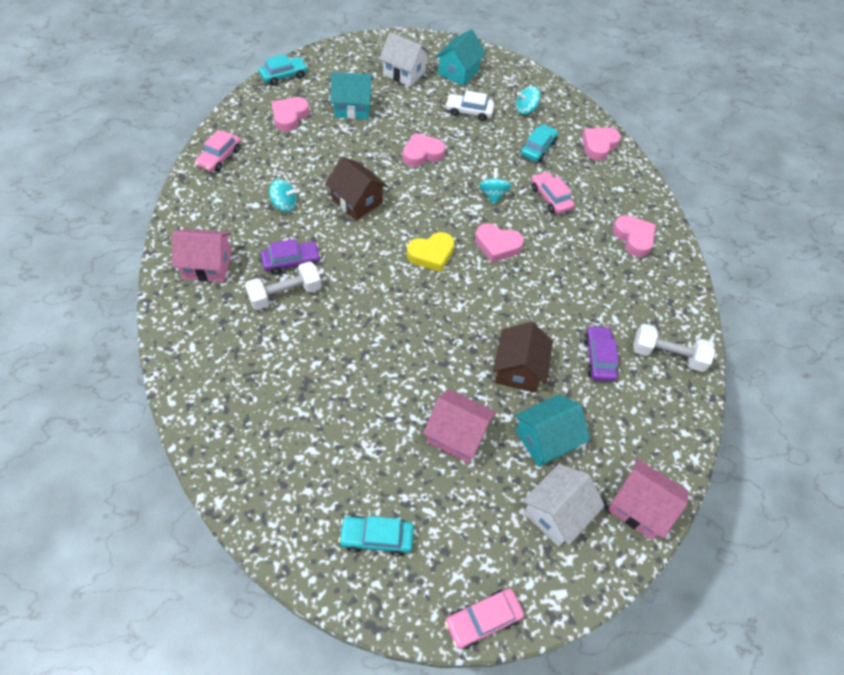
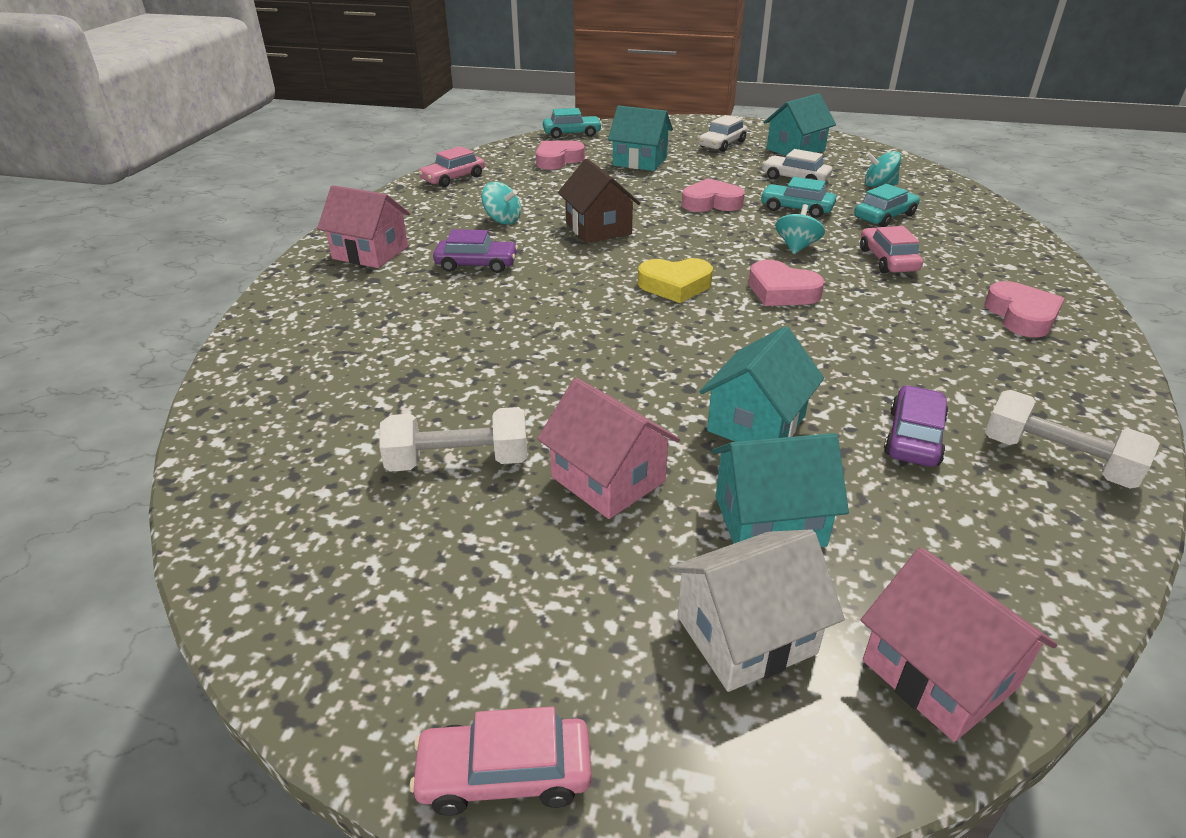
camera: 25 degrees right, 20 degrees down
(285, 294) = (447, 290): white dumbbell -> white dumbbell (458, 461)
(376, 537) = (387, 579): turquoise car -> turquoise car (796, 208)
(404, 73) = (722, 144): white house -> white car
(518, 369) = (756, 423): brown house -> turquoise house
(599, 145) = (985, 225): pink heart -> none

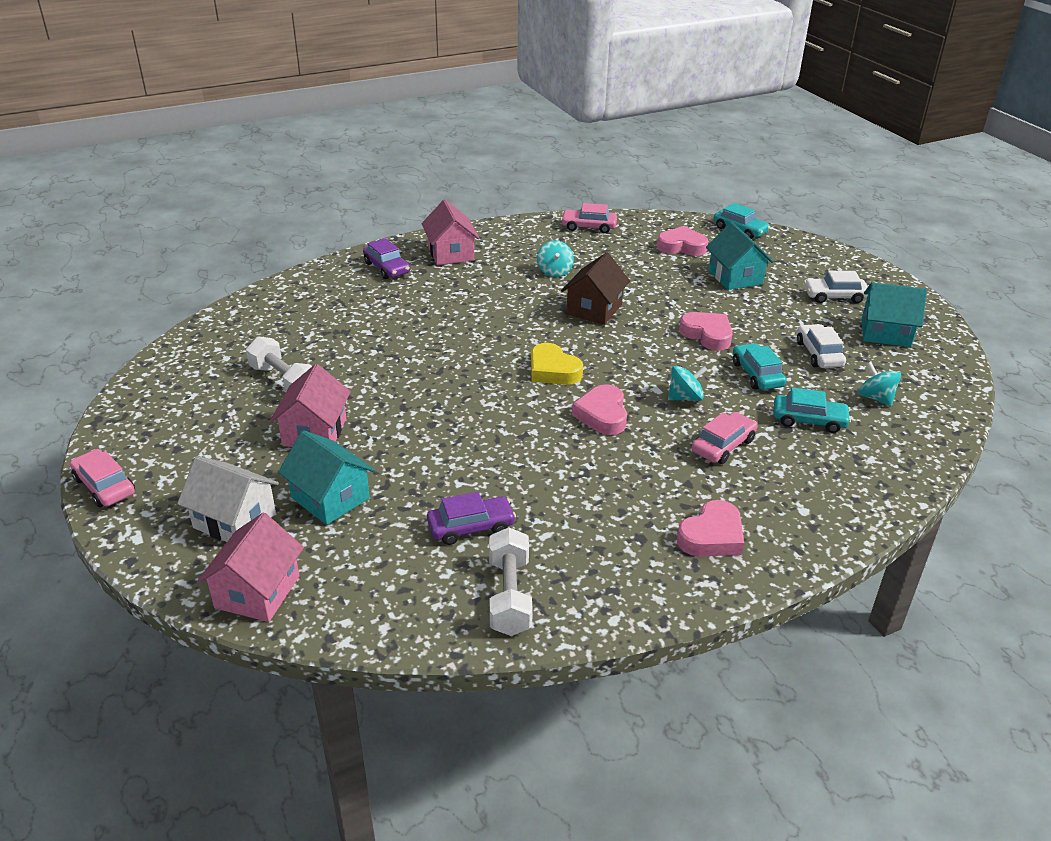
camera: 50 degrees right, 0 degrees up
(476, 264) = (483, 292): purple car -> purple car (387, 268)
(756, 423) = (420, 461): turquoise house -> none

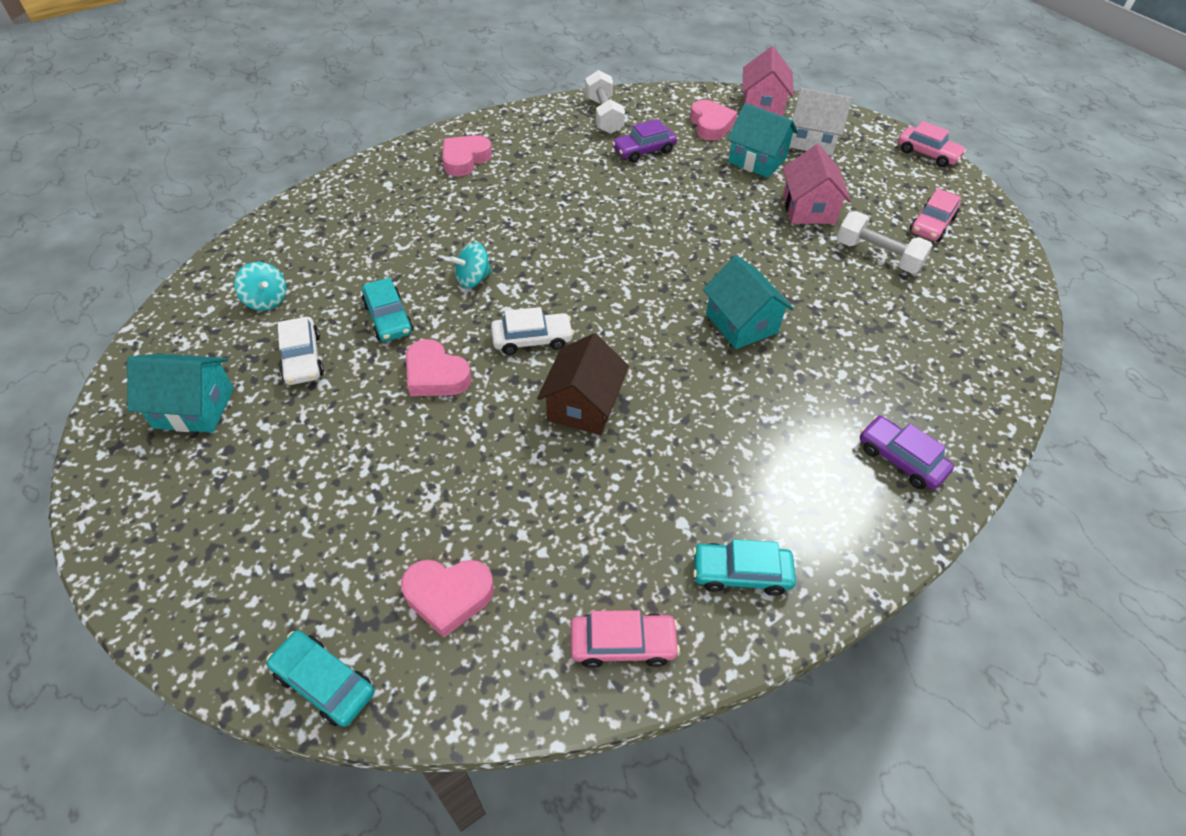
camera: 170 degrees right, 15 degrees up
(451, 253) = (829, 512): pink house -> none
(553, 370) = (615, 299): yellow heart -> none
(554, 272) = (654, 485): turquoise spinning top -> none
(602, 415) = (556, 251): pink heart -> pink heart (711, 125)
(723, 445) = (443, 231): pink car -> pink car (932, 224)
(735, 277) = (371, 511): turquoise house -> turquoise house (741, 323)
(809, 420) = (351, 265): turquoise car -> turquoise car (741, 573)
(834, 296) = (228, 482): white car -> white car (532, 339)

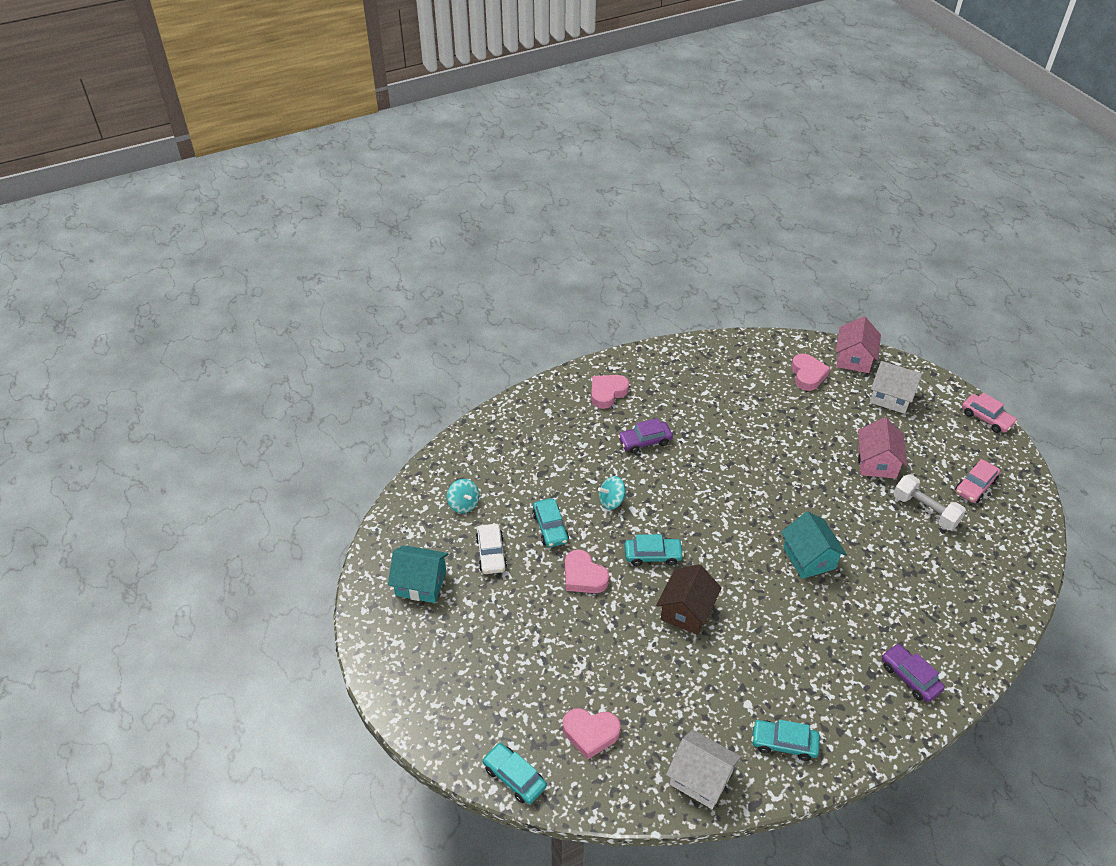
camera: 10 degrees right, 5 degrees down
(532, 339) = (653, 555): white car -> turquoise car
(604, 115) = (720, 359): white dumbbell -> none
(623, 644) = (701, 778): pink car -> white house
(644, 150) = (750, 396): purple car -> purple car (645, 441)
(757, 160) = (841, 413): turquoise house -> none

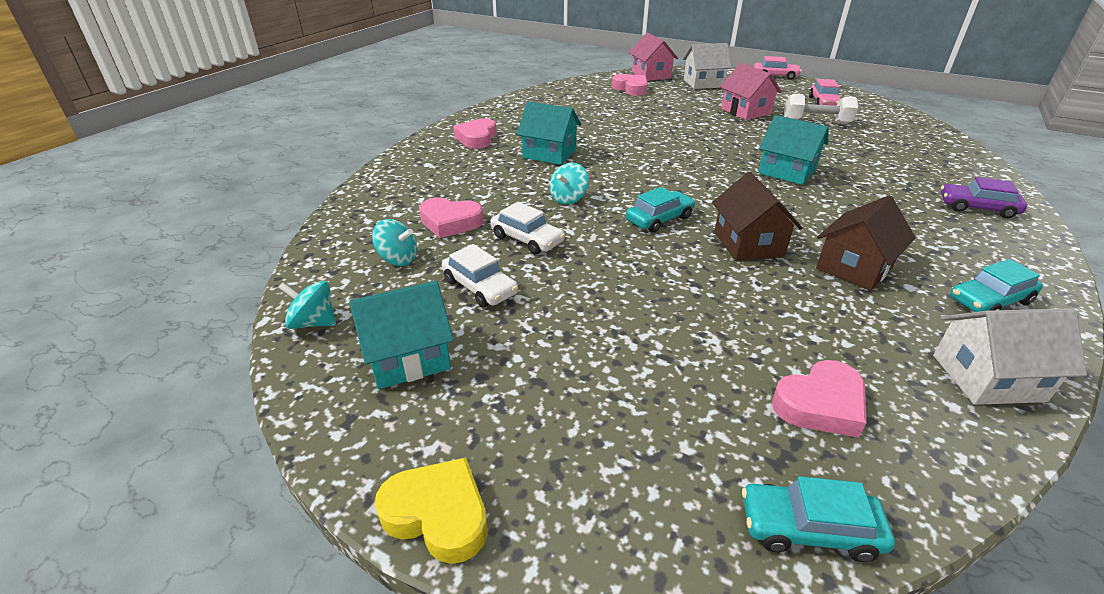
camera: 35 degrees left, 10 degrees down
(378, 675) = (438, 514): none -> yellow heart
(392, 532) = (313, 322): none -> turquoise spinning top
(550, 527) = (527, 239): turquoise car -> white car
(583, 576) = (612, 262): pink heart -> pink heart (450, 222)
(645, 441) = (549, 154): purple car -> turquoise house
(731, 669) = (854, 267): none -> brown house

